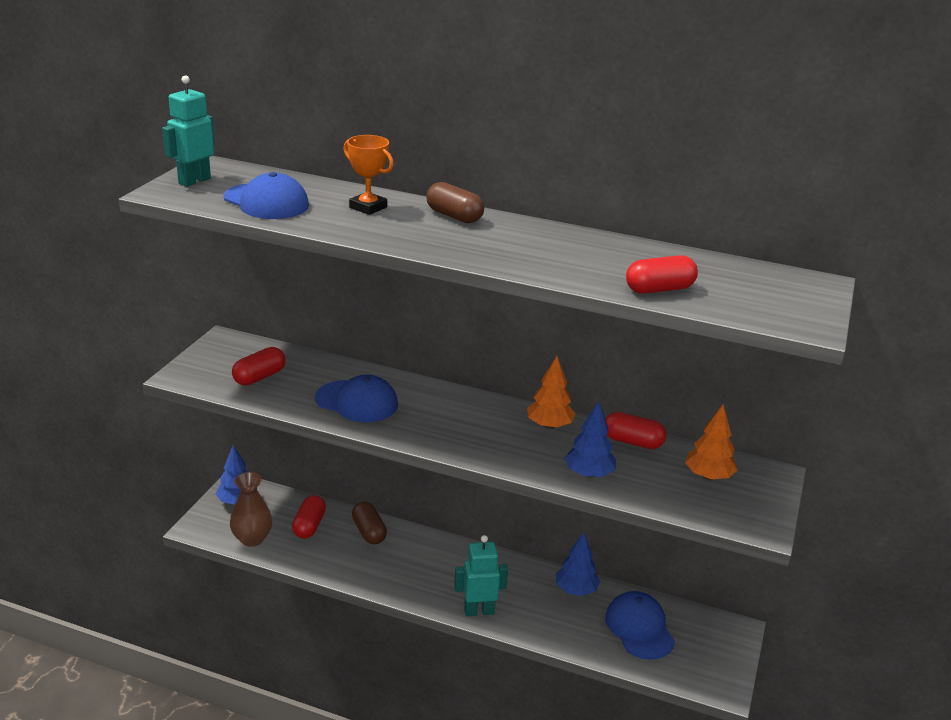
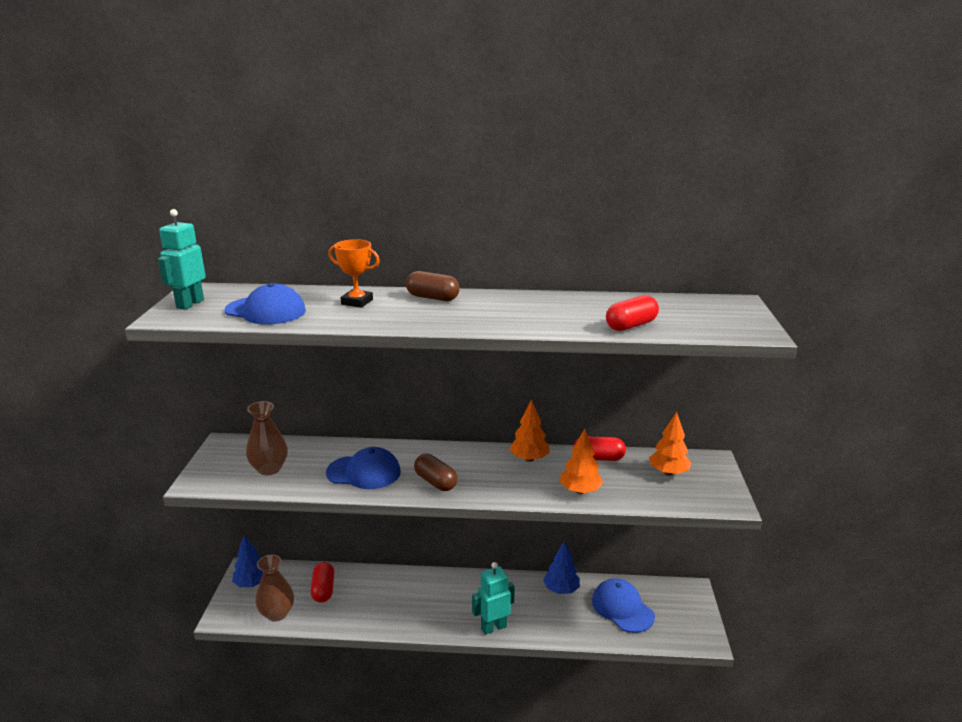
camera: 15 degrees left, 5 degrees down
(259, 377) = (269, 469): red capsule -> brown vase
(369, 532) = (376, 582): brown capsule -> brown capsule (435, 482)
(589, 474) = (580, 491): blue tree -> orange tree

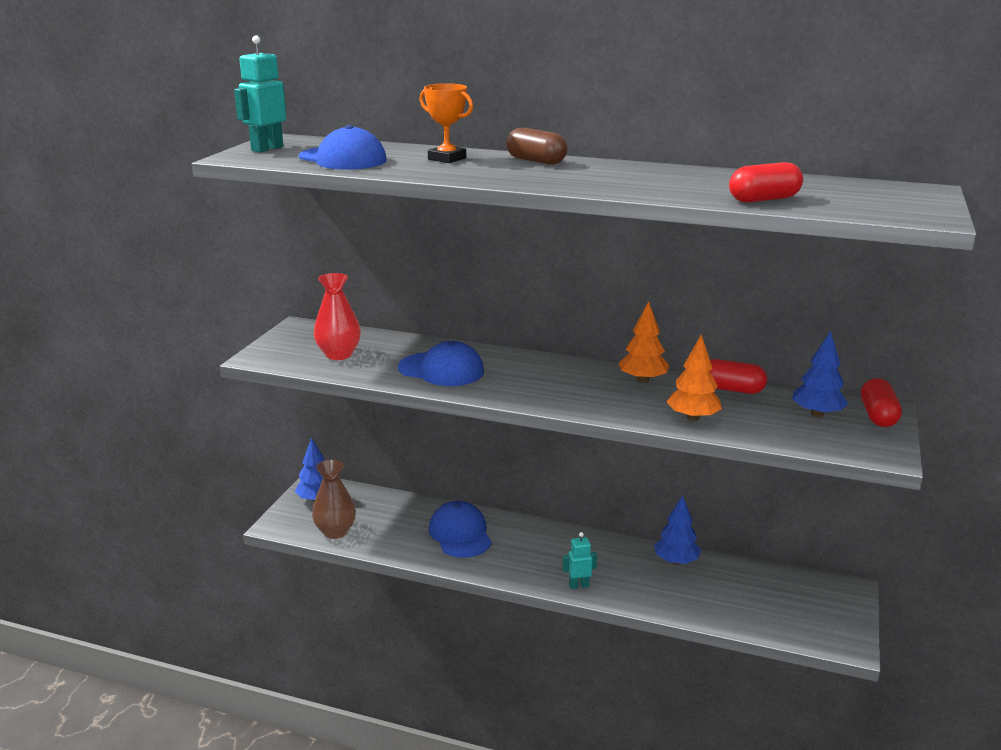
camera: 15 degrees right, 0 degrees up
(269, 469) = (339, 354): brown vase -> red vase
(323, 590) = (393, 517): red capsule -> red capsule (878, 416)
(435, 482) = (520, 388): brown capsule -> none
(493, 627) = (579, 585): turquoise robot -> turquoise robot, size x0.63
(622, 608) = (748, 593): blue cap -> blue cap (460, 534)
(668, 472) = (817, 414): orange tree -> blue tree

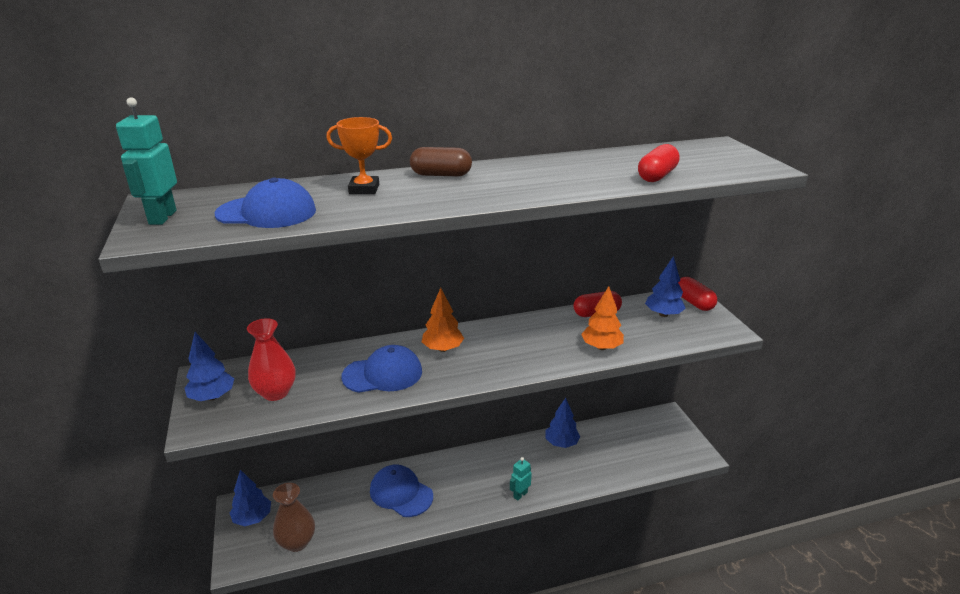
camera: 35 degrees left, 5 degrees up
(289, 342) = (212, 397): none -> blue tree
(642, 380) = (536, 326): orange tree -> orange tree (442, 349)

